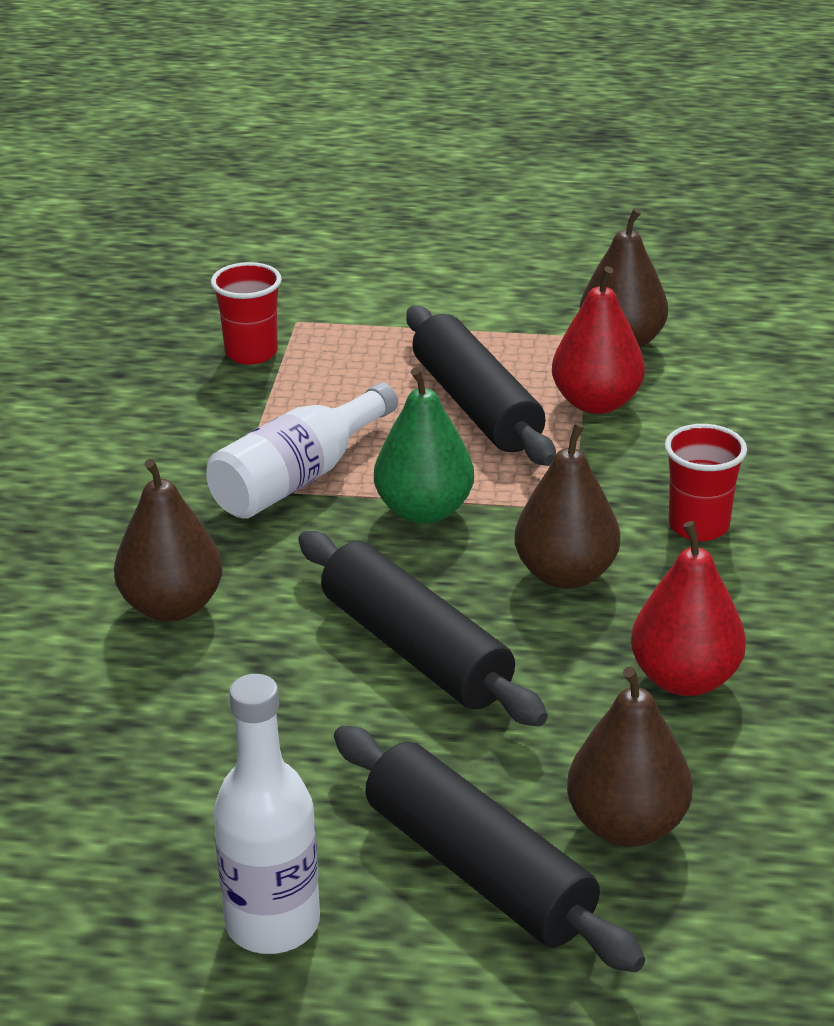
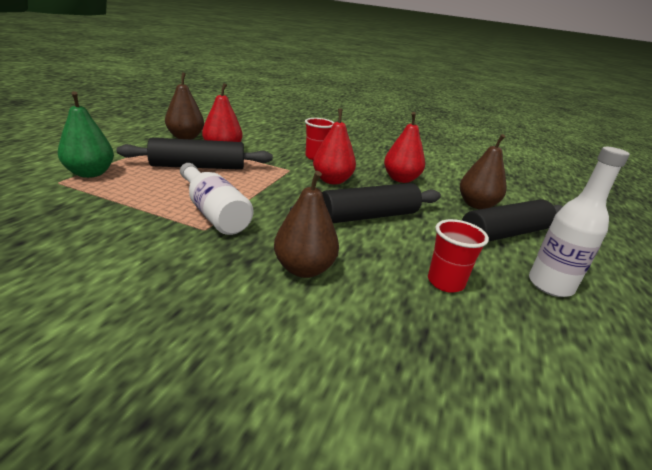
camera: 80 degrees left, 5 degrees down
(251, 353) = (70, 199): red cup -> red cup (445, 282)
(424, 511) = (268, 193): green pear -> green pear (90, 173)
(565, 574) = (332, 180): brown pear -> red pear

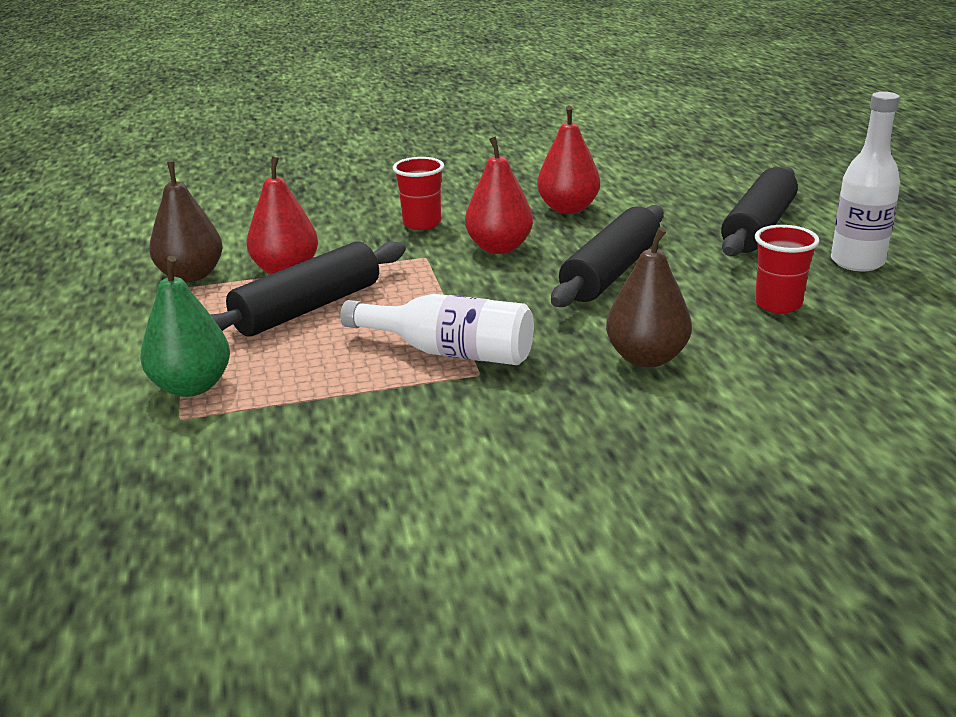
camera: 30 degrees left, 0 degrees up
(476, 205) = (690, 205): brown pear -> none

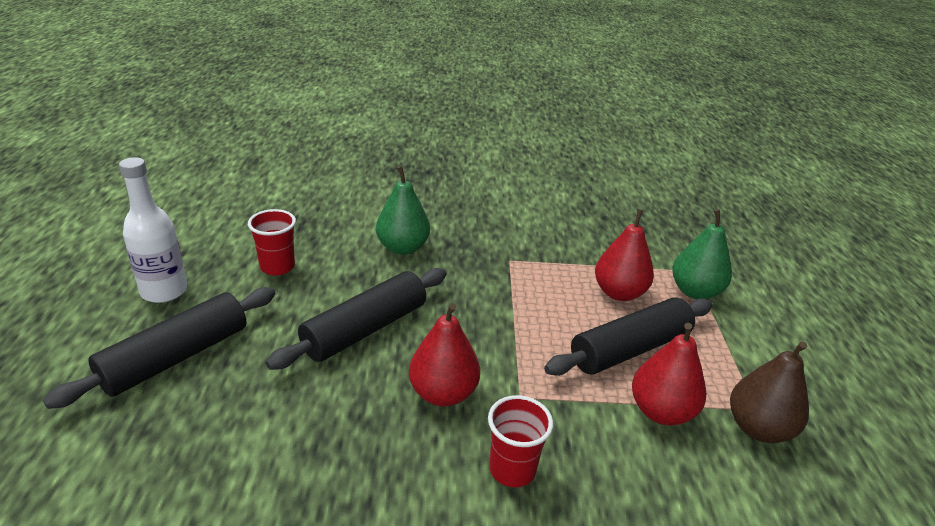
camera: 170 degrees left, 5 degrees up
(449, 352) = (524, 280): white bottle -> none
(568, 209) = (328, 454): red pear -> red pear (619, 293)
(646, 358) = (402, 248): brown pear -> green pear

